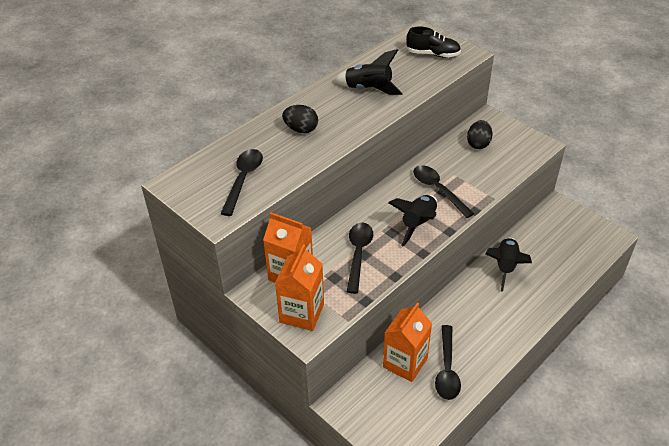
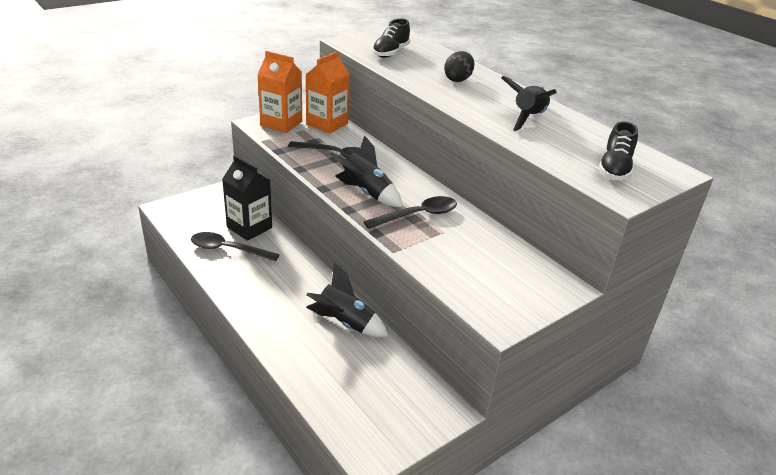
camera: 95 degrees right, 10 degrees down
(243, 179) = (390, 53): black spoon -> black shoe
(405, 362) = (249, 227): orange carton -> black carton
(478, 144) = (504, 263): black egg -> none

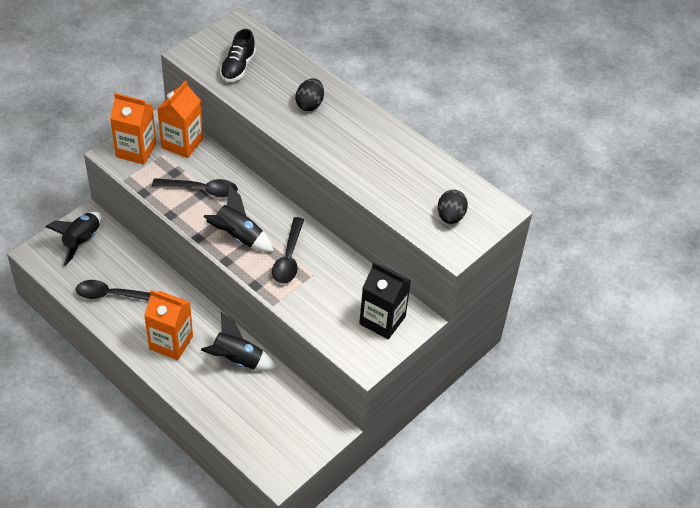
camera: 10 degrees left, 15 degrees up
(249, 227) = (125, 265): black carton -> black carton (382, 320)
(275, 297) = (171, 342): none -> orange carton
(418, 215) = (288, 258): black spoon -> black spoon turned 135 degrees clockwise
(528, 118) = (378, 157): black rocket -> black rocket (82, 242)
(614, 169) = (450, 217): black shoe -> black egg

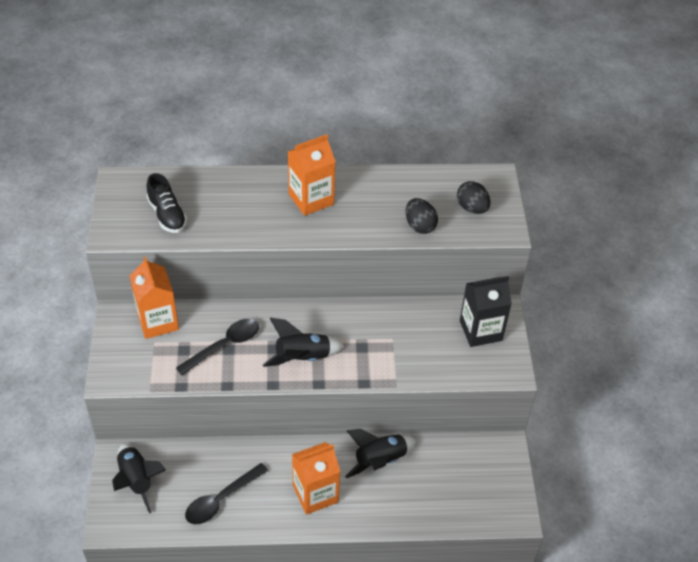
camera: 45 degrees left, 0 degrees up
(136, 150) = (127, 358): orange carton -> orange carton (311, 199)
(288, 258) = (359, 342): black spoon -> none
(309, 104) = (264, 202): black egg -> black egg (420, 226)

